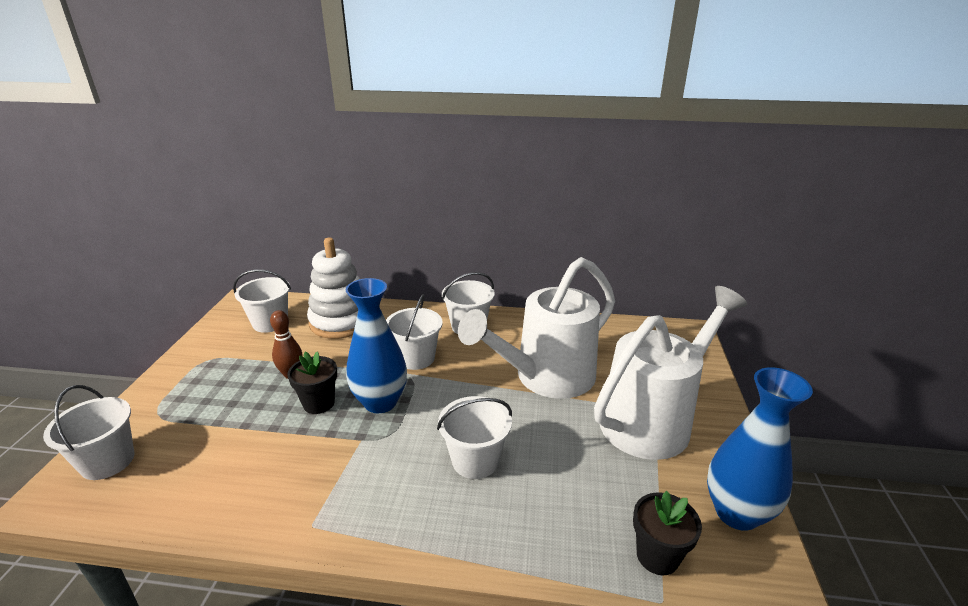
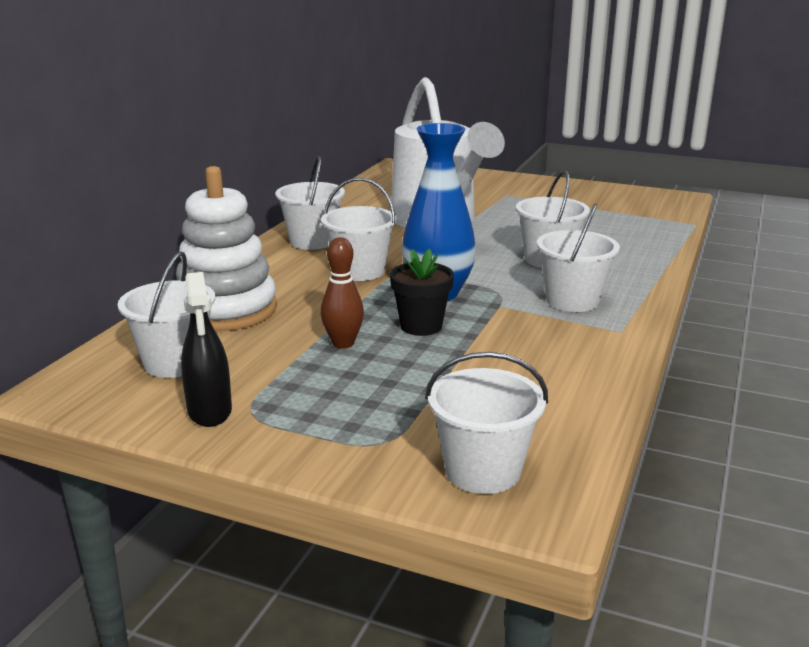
camera: 75 degrees left, 5 degrees down
(211, 347) = (210, 411): none -> black spray bottle
(376, 486) = (572, 300): none -> white bucket
(654, 419) = (517, 196): white watering can -> none
(657, 556) = (659, 219): black flower pot -> none
(736, 513) = (623, 194): blue vase -> none

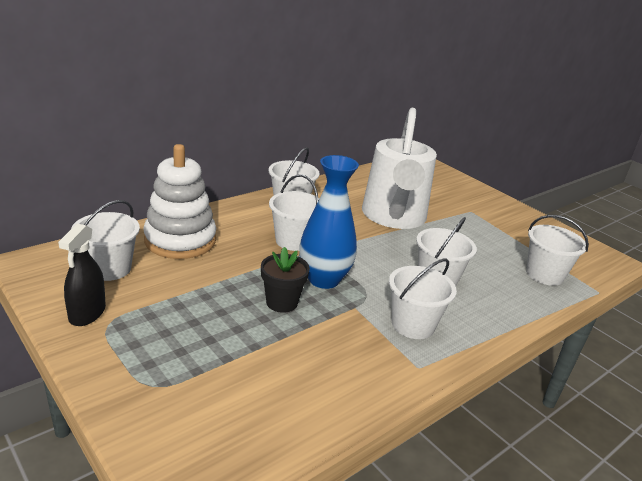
camera: 25 degrees right, 5 degrees up
(343, 343) = (217, 295): brown bowling pin -> none
(483, 471) = (185, 441): white bucket -> white bucket (544, 274)

